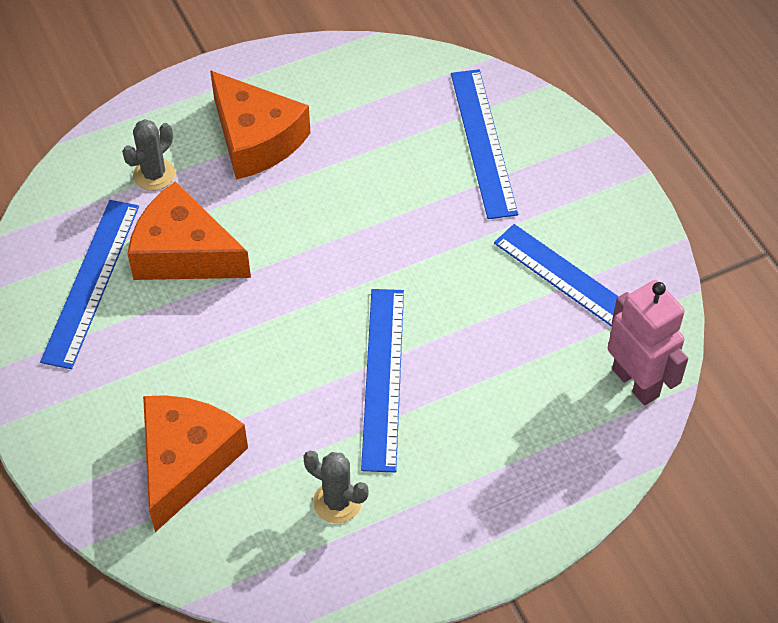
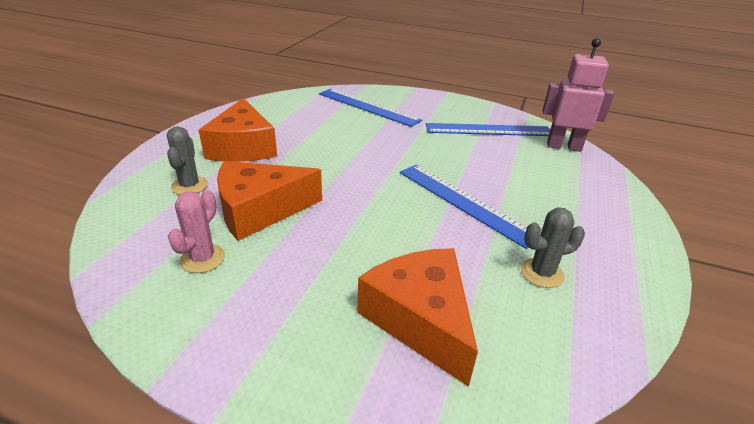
camera: 45 degrees left, 20 degrees down
(91, 282) = (202, 259): blue ruler -> pink cactus
(256, 139) = (243, 147): orange cheese -> orange cheese turned 75 degrees clockwise

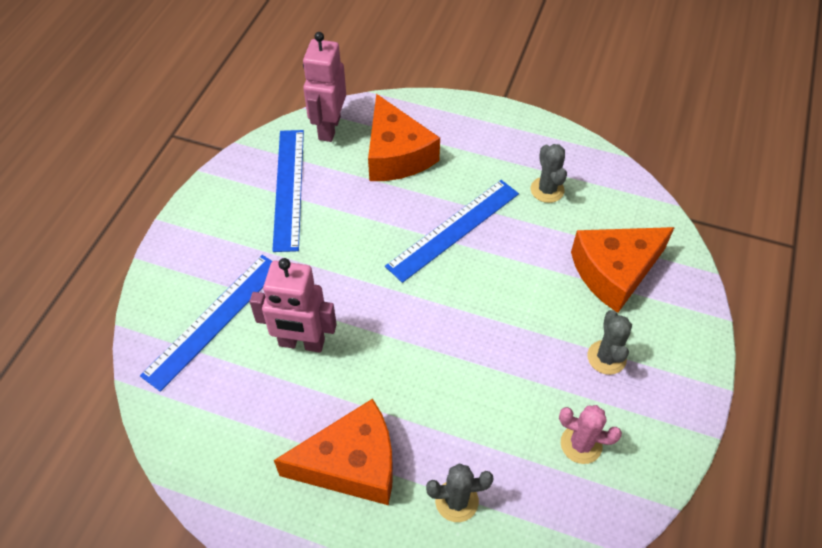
camera: 90 degrees left, 20 degrees up
(260, 210) = (495, 411): orange cheese -> orange cheese (396, 154)
(297, 292) = (606, 357): none -> grey cactus
(345, 132) = (301, 343): none -> pink robot

